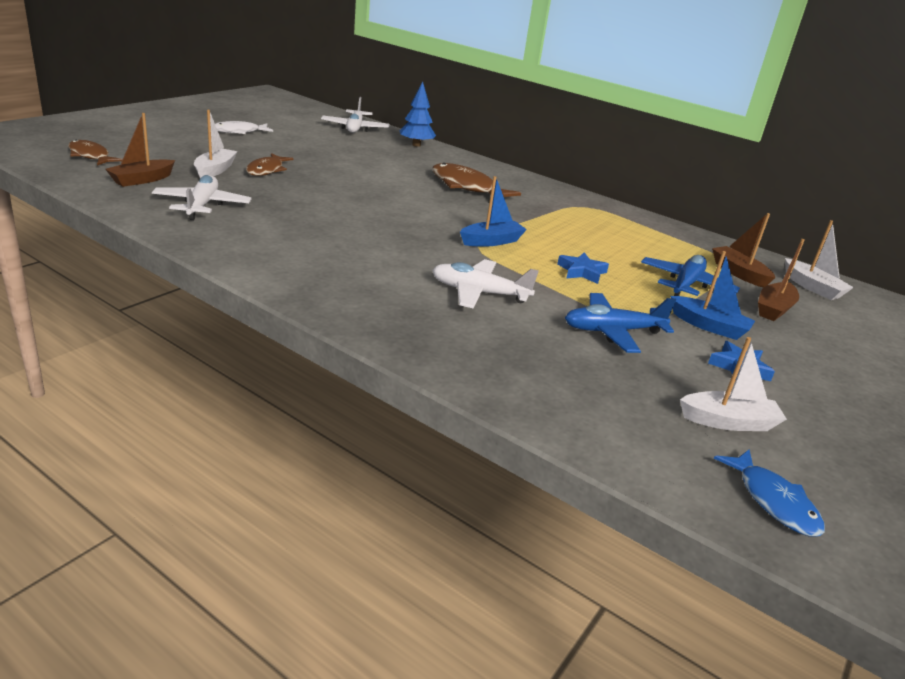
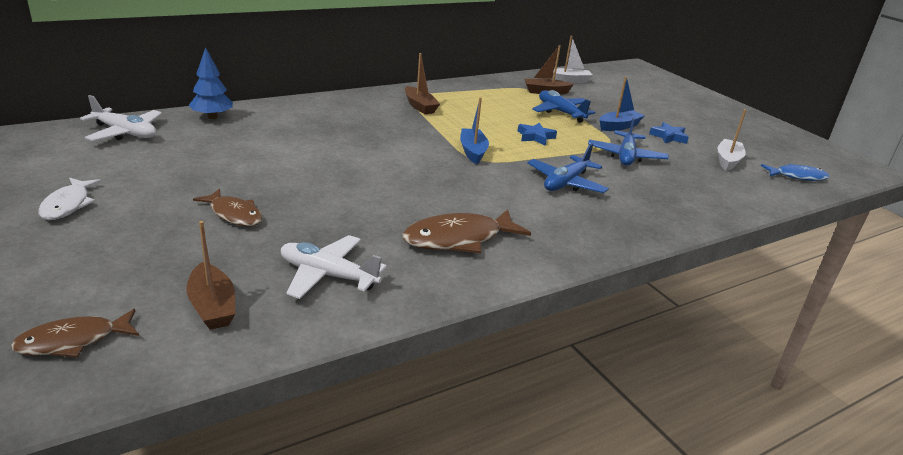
camera: 65 degrees left, 0 degrees up
(215, 170) = (211, 247): white boat -> none
(466, 187) = (347, 127): brown fish -> brown fish (458, 239)
(479, 293) = (566, 183): white plane -> blue plane
(773, 309) = (596, 101): brown boat -> brown boat (420, 106)

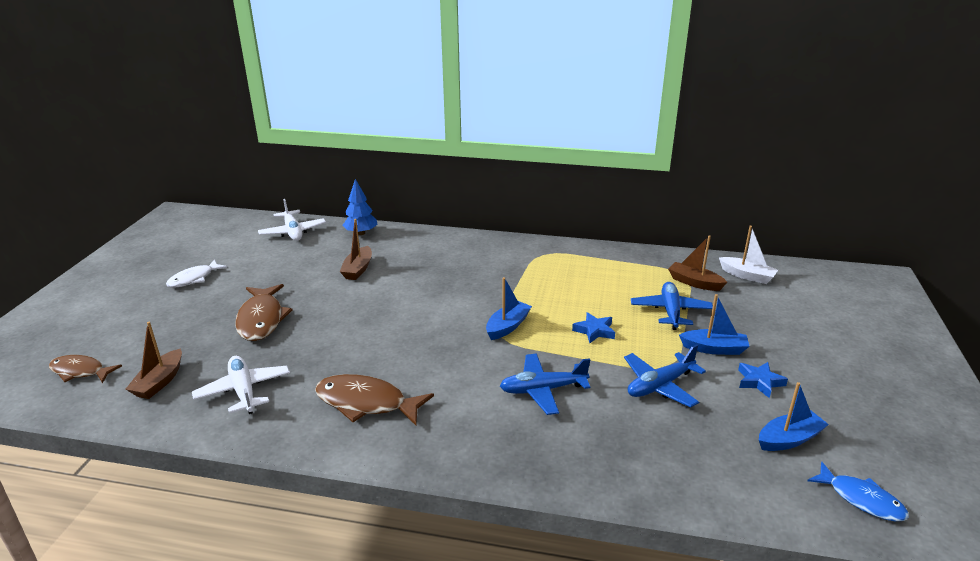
camera: 45 degrees right, 0 degrees up
(234, 214) = (261, 319): brown fish -> brown fish, size x1.54
(420, 106) = (533, 265): brown boat -> brown boat (358, 269)
(728, 161) = (789, 439): white boat -> blue boat

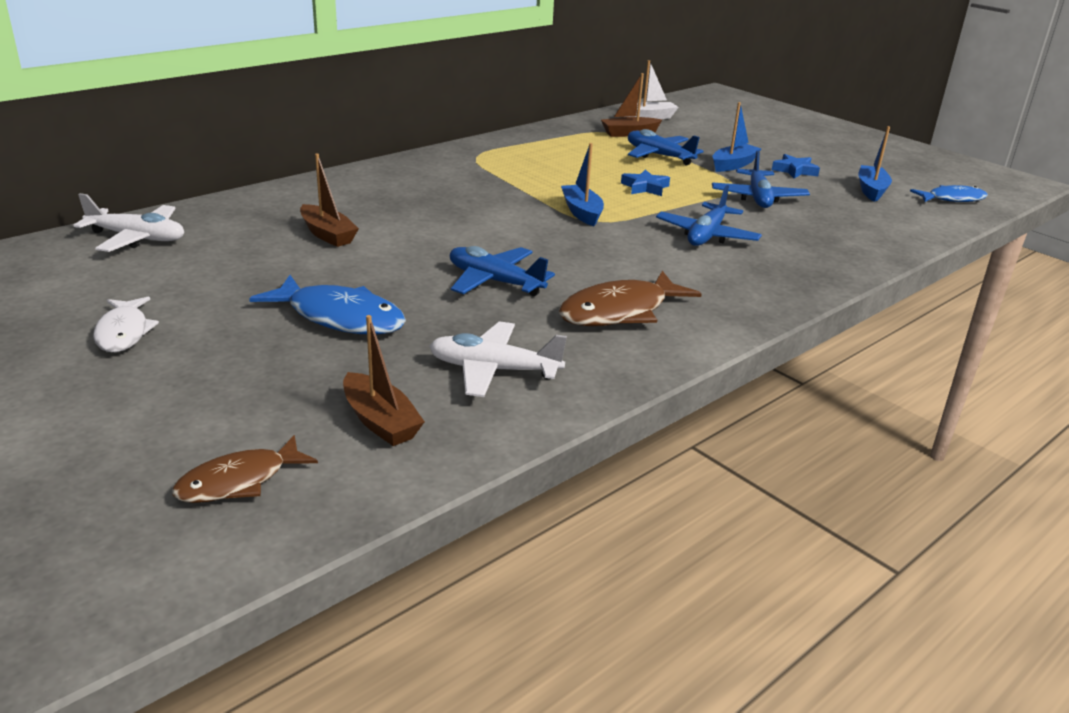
camera: 55 degrees left, 0 degrees up
(261, 319) = (340, 317): brown fish -> blue fish
(358, 343) = (495, 282): none -> blue plane
(361, 233) = (238, 207): blue tree -> none

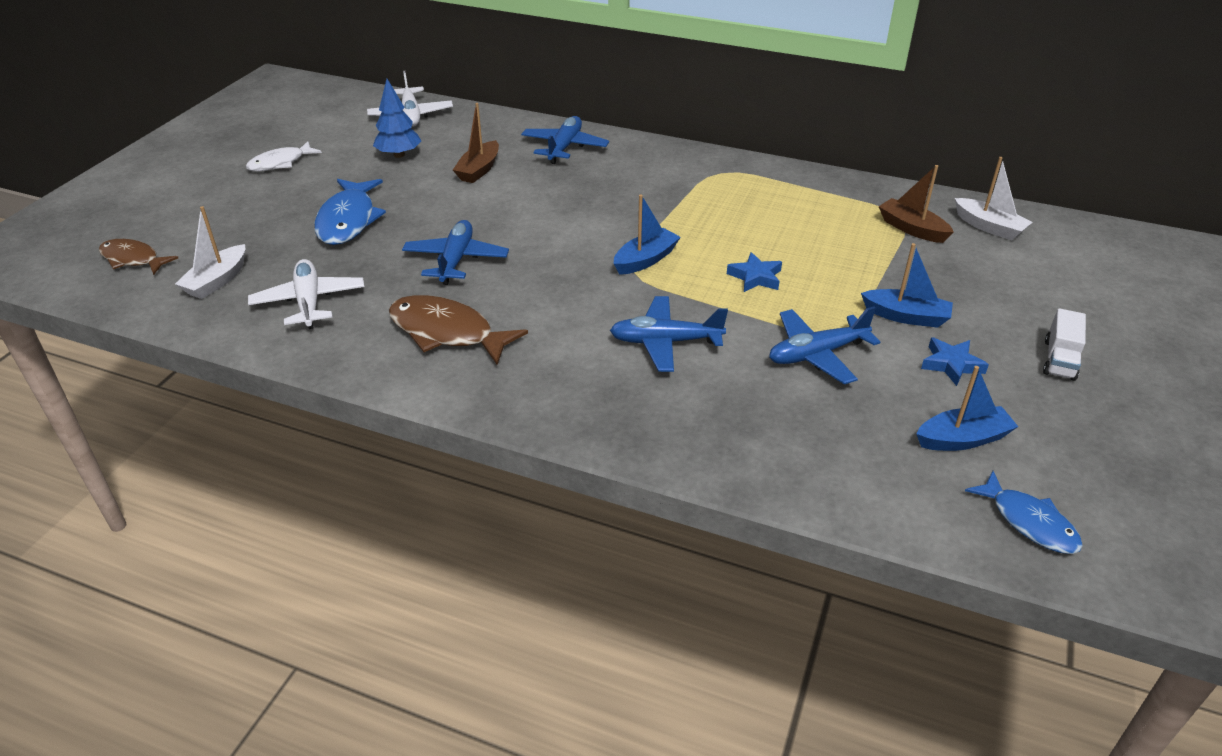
camera: 65 degrees right, 10 degrees up
(226, 263) = (399, 155): none -> blue tree
(380, 421) = (217, 281): brown boat -> white boat
(659, 156) = (865, 263): blue plane -> blue plane (564, 147)
(807, 148) = (1059, 359): none -> white truck

